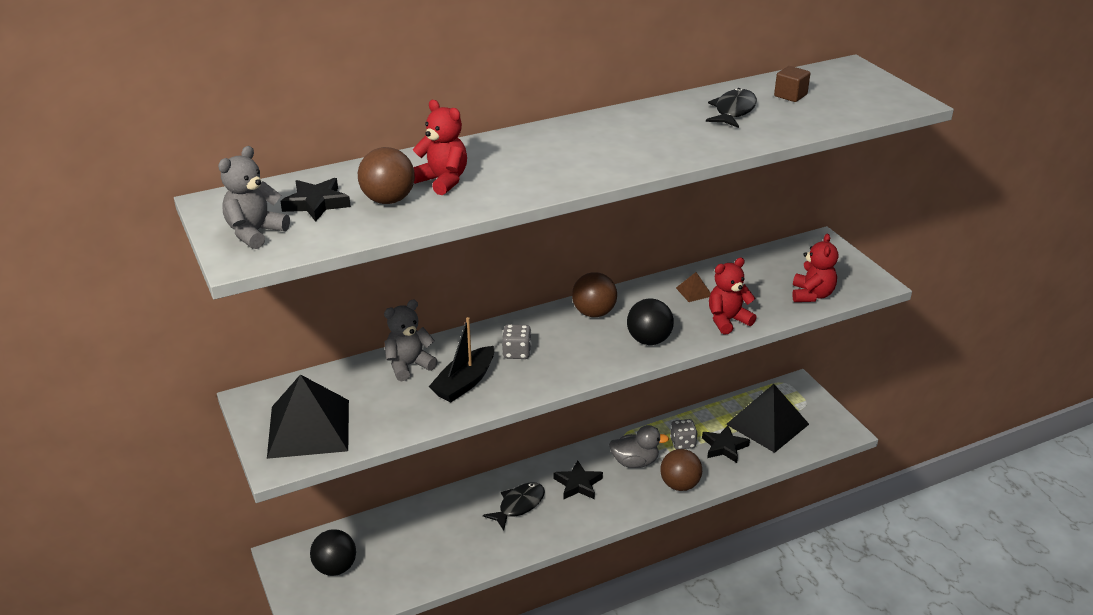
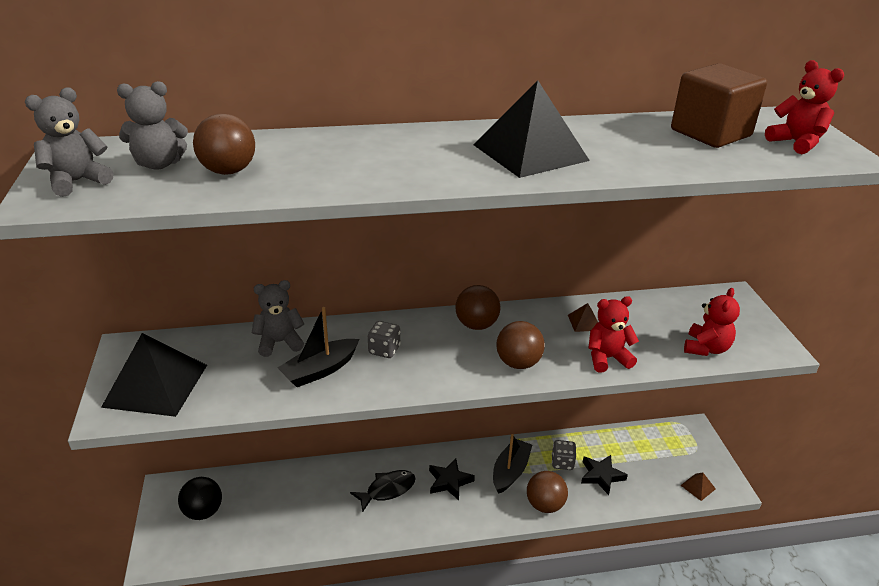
camera: 15 degrees right, 0 degrees up
(316, 203) = (159, 164): black star -> grey teddy bear
(442, 181) = (295, 161): red teddy bear -> red teddy bear (796, 143)
(635, 462) = (510, 471): grey duck -> black boat
(649, 340) = (518, 363): black ball -> brown ball
(733, 111) = (640, 139): black fish -> none
(767, 424) = (651, 462): black pyramid -> black pyramid (530, 152)
(790, 95) = (710, 133): brown cube -> brown cube, size x2.15
(817, 437) = (698, 487): none -> brown pyramid

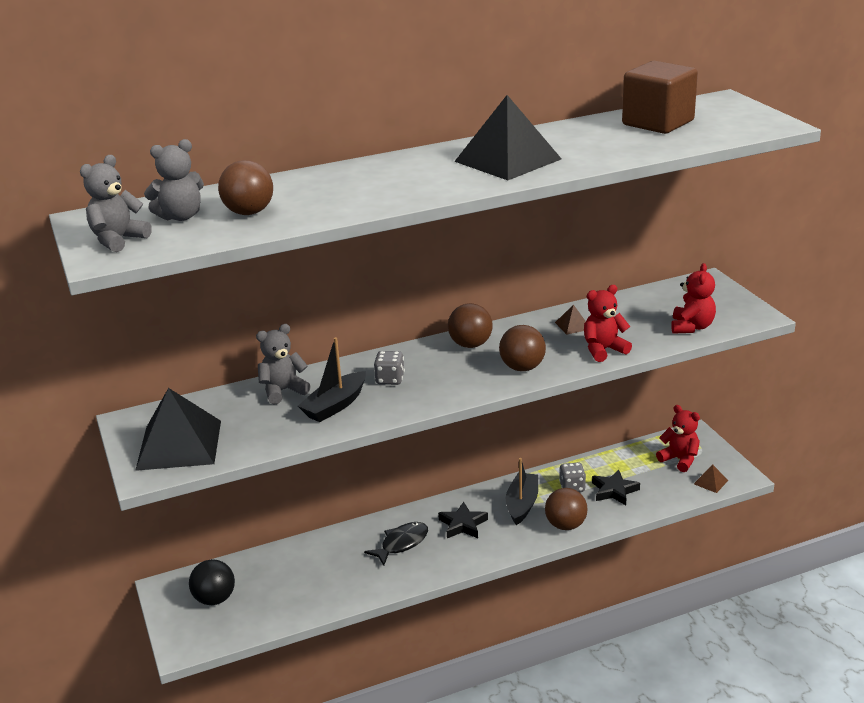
camera: 10 degrees left, 5 degrees down
(796, 143) = (732, 120): red teddy bear -> red teddy bear (679, 460)

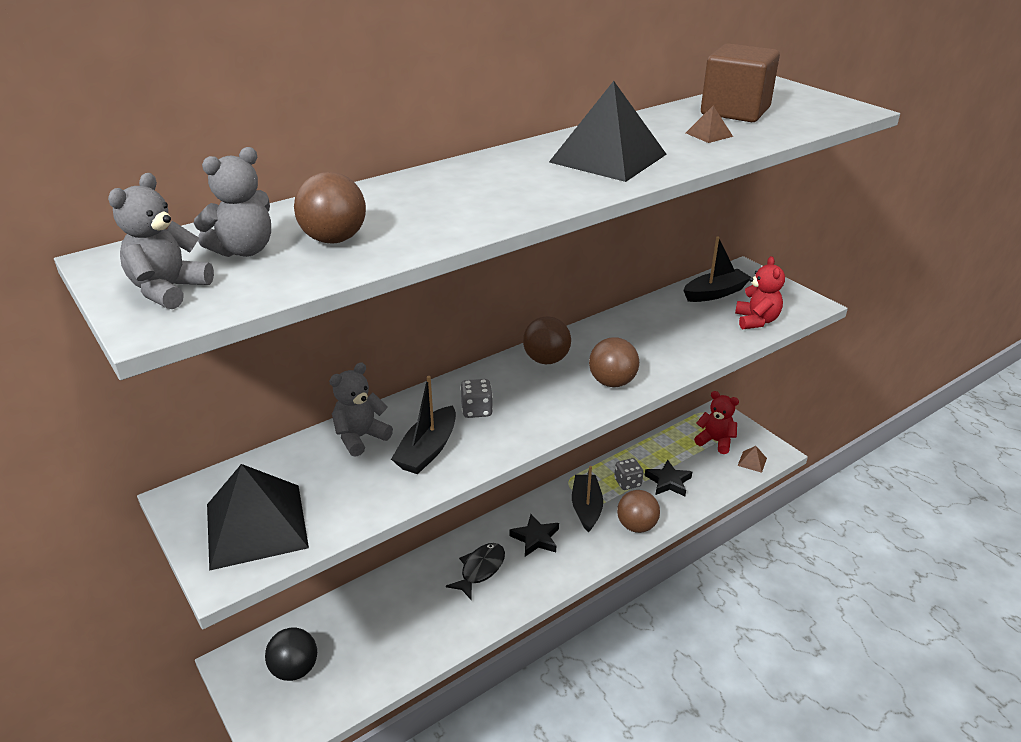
camera: 15 degrees left, 5 degrees up
(573, 325) = (640, 329): brown pyramid -> brown pyramid (709, 134)
(603, 350) = (684, 354): red teddy bear -> none
(664, 300) = (715, 293): none -> black boat

